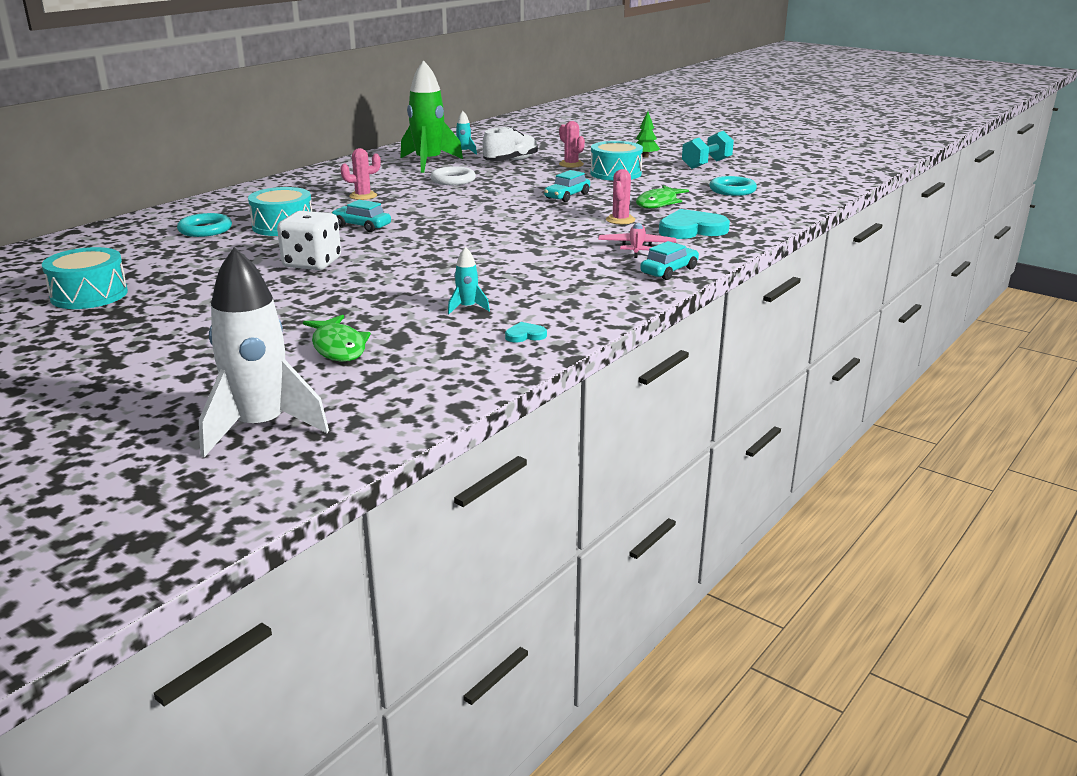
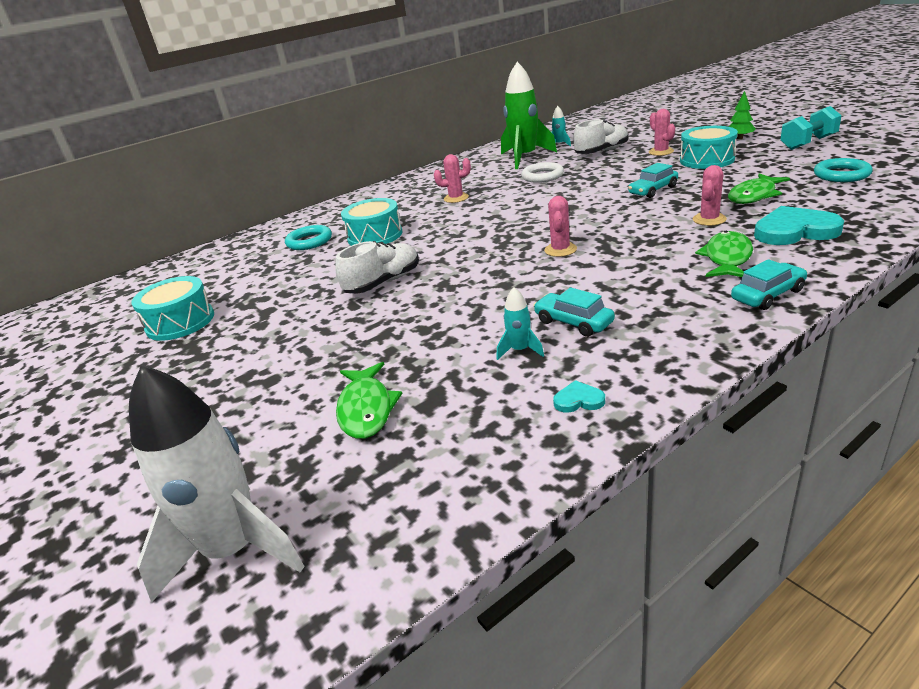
camera: 20 degrees right, 5 degrees up
(312, 263) = (383, 283): white dice -> white shoe
(361, 226) = (444, 234): turquoise car -> turquoise car (573, 322)
(486, 240) = (560, 250): none -> pink cactus
(636, 247) = (727, 258): pink plane -> green fish

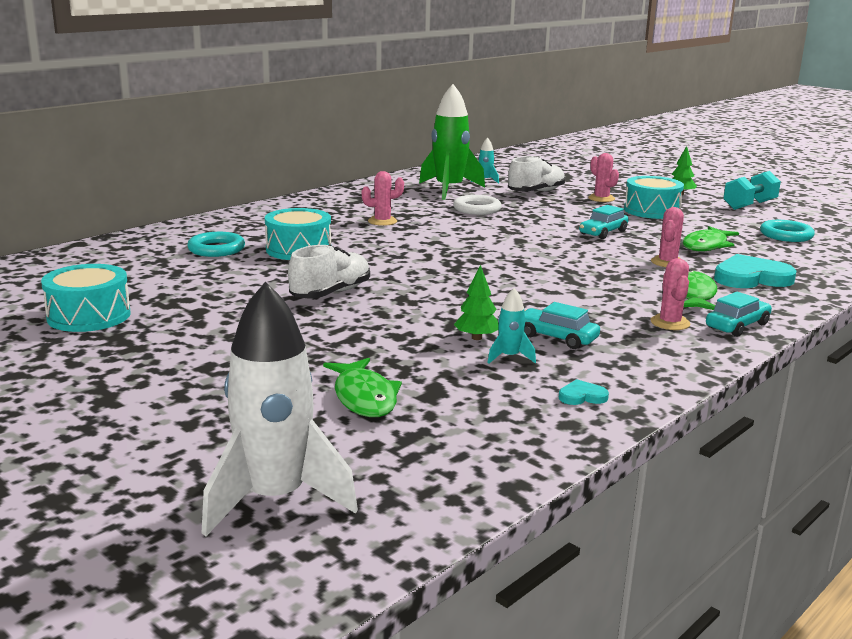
camera: 15 degrees left, 10 degrees down
(496, 327) = (477, 338): none -> green tree
(560, 250) = (521, 277): pink cactus -> pink cactus (670, 323)

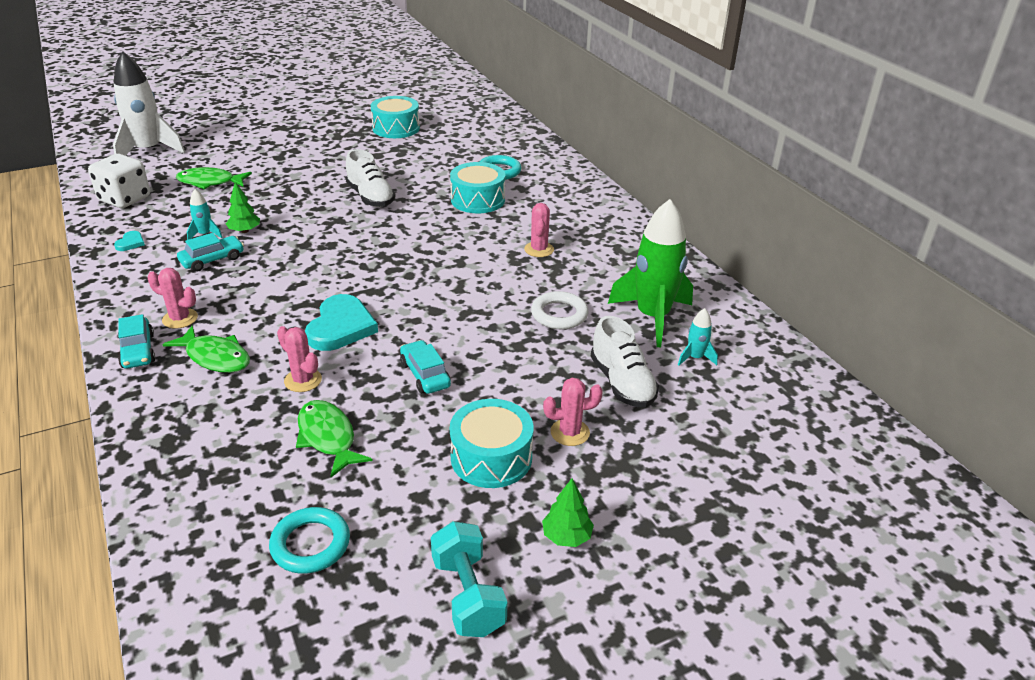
camera: 110 degrees right, 15 degrees up
(476, 448) = (125, 199): none -> white dice
(751, 278) = (215, 419): turquoise heart -> turquoise heart (341, 327)

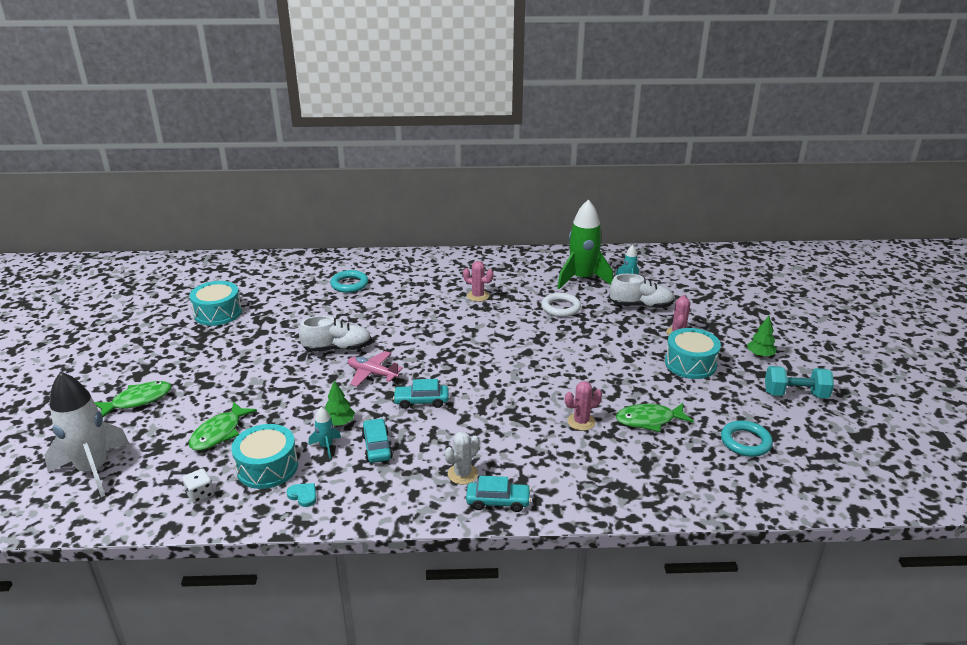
camera: 65 degrees left, 5 degrees down
(125, 199) = (200, 494): white dice -> white dice, size x0.52
(180, 319) = (462, 474): pink cactus -> white cactus
(215, 357) = (530, 460): green fish -> green fish (138, 400)
(335, 226) = (372, 374): none -> pink plane
(341, 327) = (523, 395): turquoise heart -> none
(425, 374) = (599, 370): turquoise car -> turquoise car (421, 401)
(477, 200) = (387, 303): turquoise drum -> turquoise drum (267, 467)

